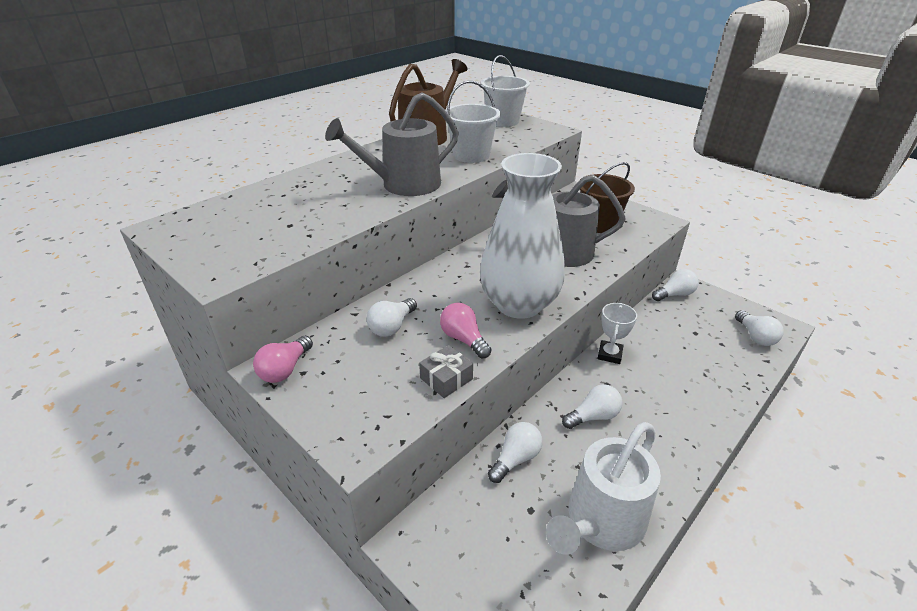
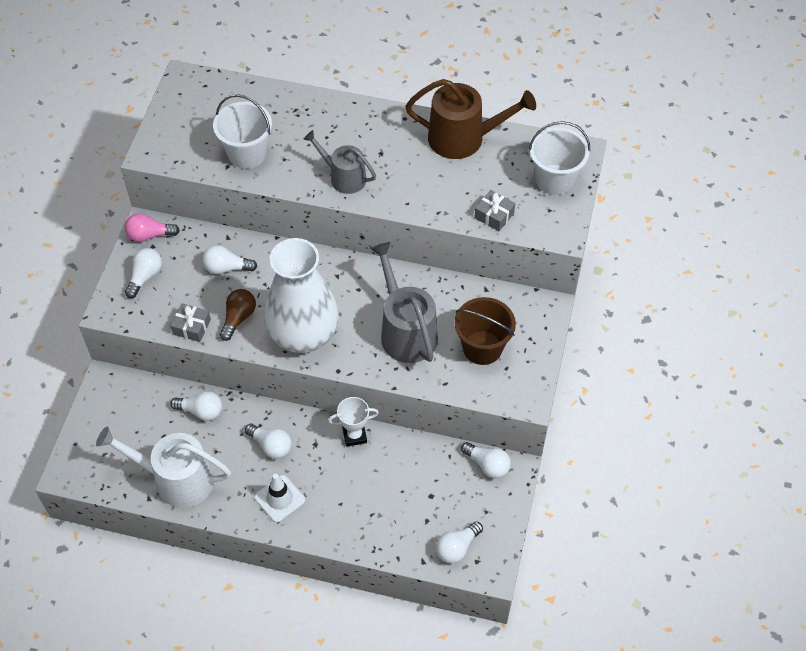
camera: 60 degrees right, 20 degrees up
(338, 393) = (145, 276): none -> white light bulb
(404, 185) = (344, 177): grey watering can -> grey watering can, size x0.63
(464, 339) = (238, 318): pink light bulb -> brown light bulb
(471, 155) = (440, 194): white bucket -> white bucket (247, 153)
(514, 144) = (494, 215): none -> grey gift
(664, 434) = (279, 499): none -> white traffic cone

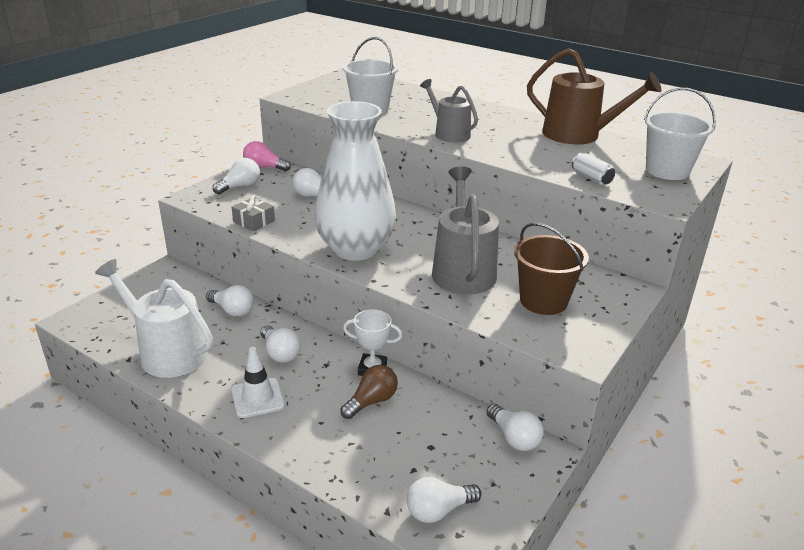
camera: 20 degrees right, 25 degrees down
(238, 318) = (301, 225): brown light bulb -> brown light bulb (371, 401)
(494, 215) = (591, 178): grey gift -> white can

